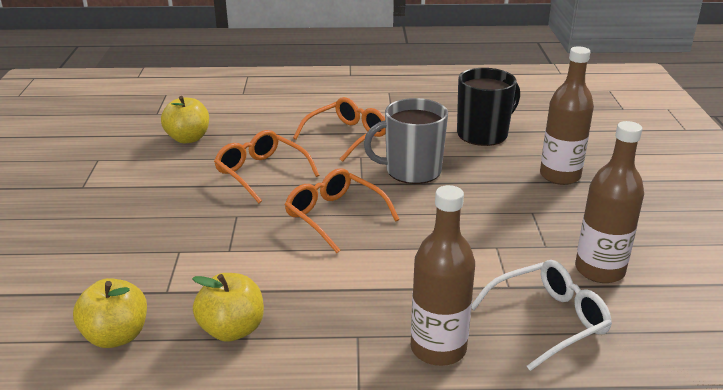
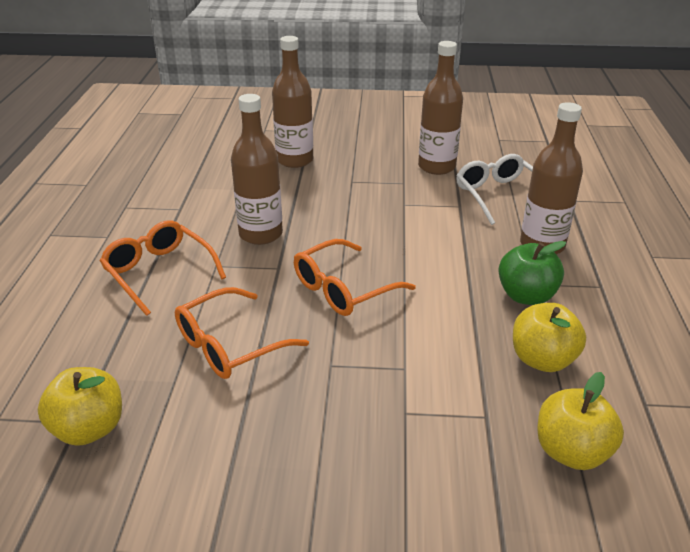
camera: 85 degrees left, 5 degrees up
(333, 327) = (526, 296): none -> green apple
(411, 171) = (261, 234): grey mug -> brown bottle
(483, 134) = (198, 185): black mug -> none

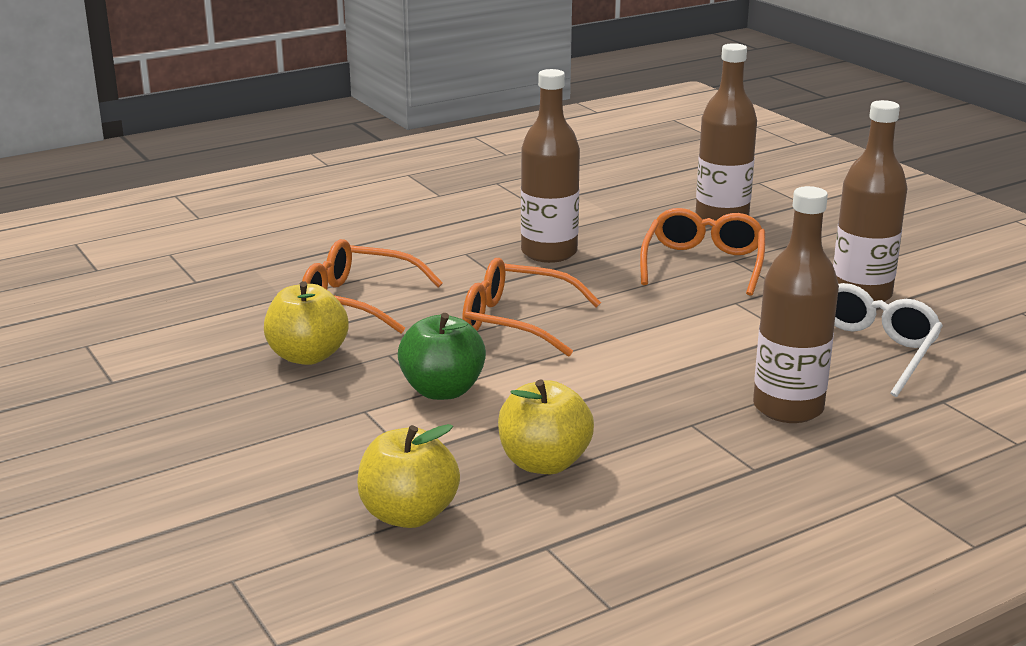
camera: 55 degrees right, 10 degrees down
(89, 428) = (194, 288): yellow apple -> yellow apple (308, 356)
(159, 272) = (419, 235): orange glasses -> orange glasses (703, 264)
(526, 296) = (656, 424): green apple -> green apple (442, 390)

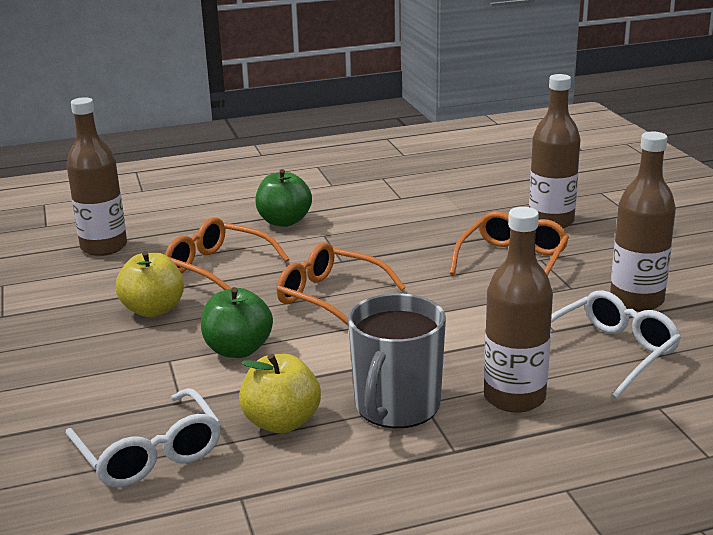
camera: 15 degrees right, 0 degrees up
(407, 241) = (284, 221): none -> green apple
(408, 514) = (150, 453): yellow apple -> white glasses
(549, 253) = (390, 240): brown bottle -> brown bottle (104, 247)
(664, 431) = (396, 406): none -> grey mug

